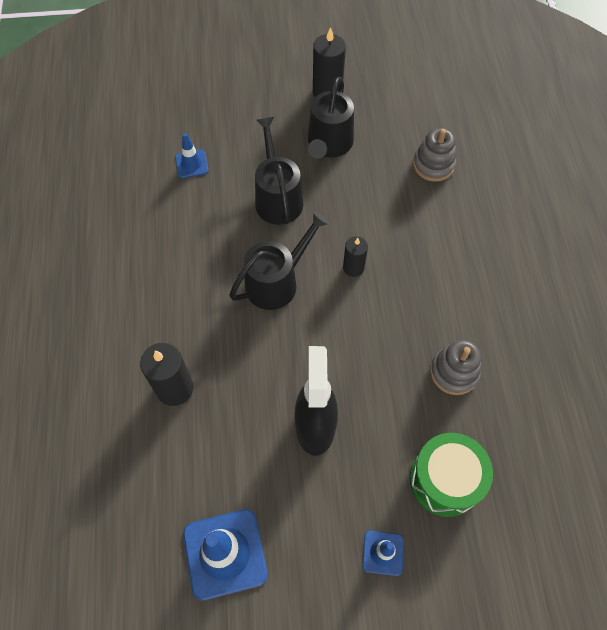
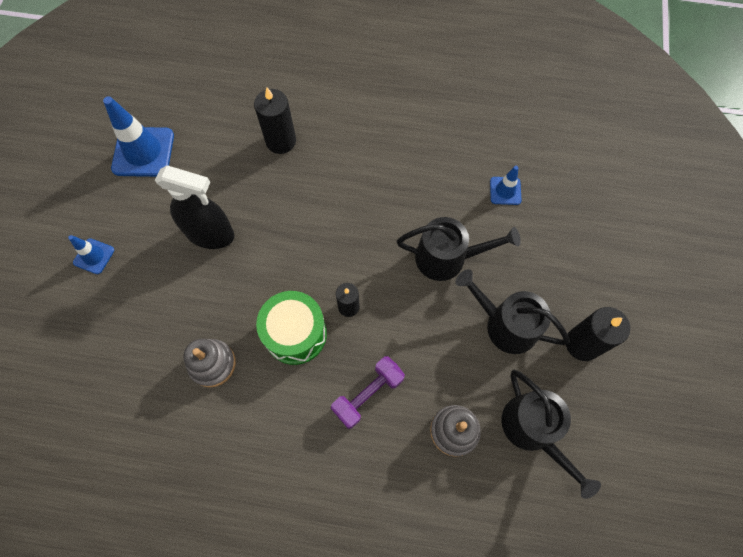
camera: 105 degrees right, 5 degrees up
(276, 282) = (353, 236): black watering can -> black watering can (533, 430)
(429, 232) = (368, 394): none -> purple dumbbell
(445, 480) = (125, 321): green drum -> green drum (295, 334)

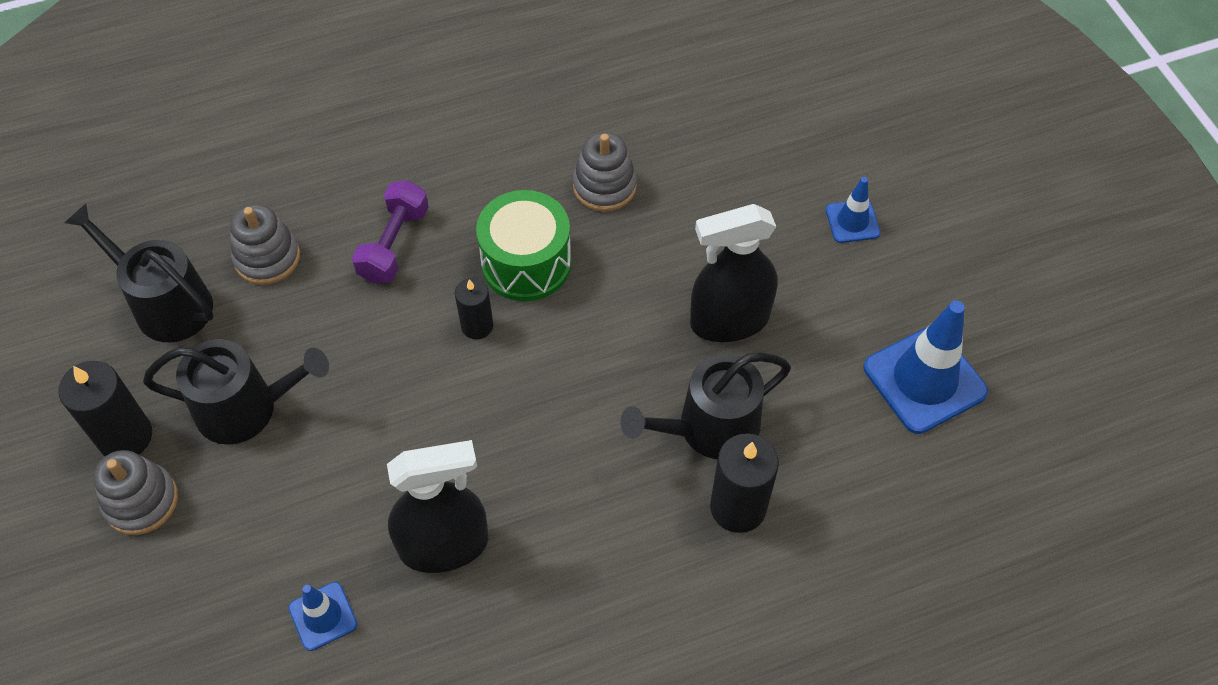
camera: 150 degrees right, 10 degrees down
(430, 194) = (444, 545): none -> black spray bottle
(447, 258) = (371, 458): black watering can -> black watering can (710, 428)
(582, 298) = (141, 501): none -> grey stacking toy

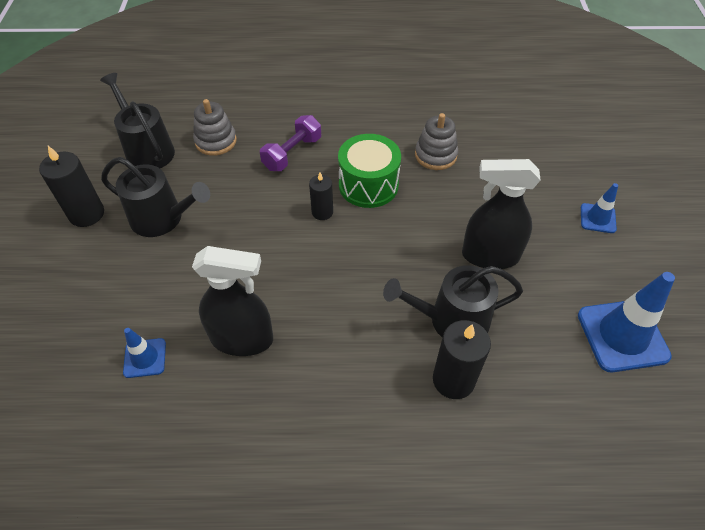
camera: 20 degrees right, 5 degrees down
(141, 501) = (75, 252): grey stacking toy -> none

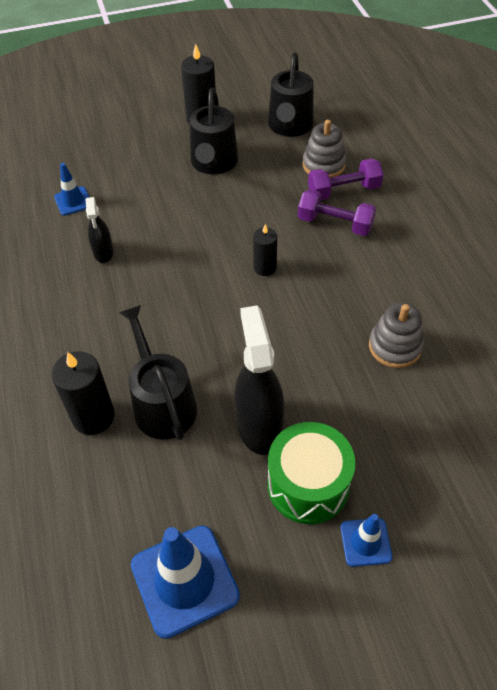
camera: 75 degrees right, 0 degrees up
(147, 150) = (290, 126): black watering can -> black watering can turned 150 degrees clockwise
(242, 339) = (103, 252): black spray bottle -> black spray bottle, size x0.55
(256, 137) = (343, 191): none -> purple dumbbell
(368, 185) = (318, 295): green drum -> green drum (308, 485)

